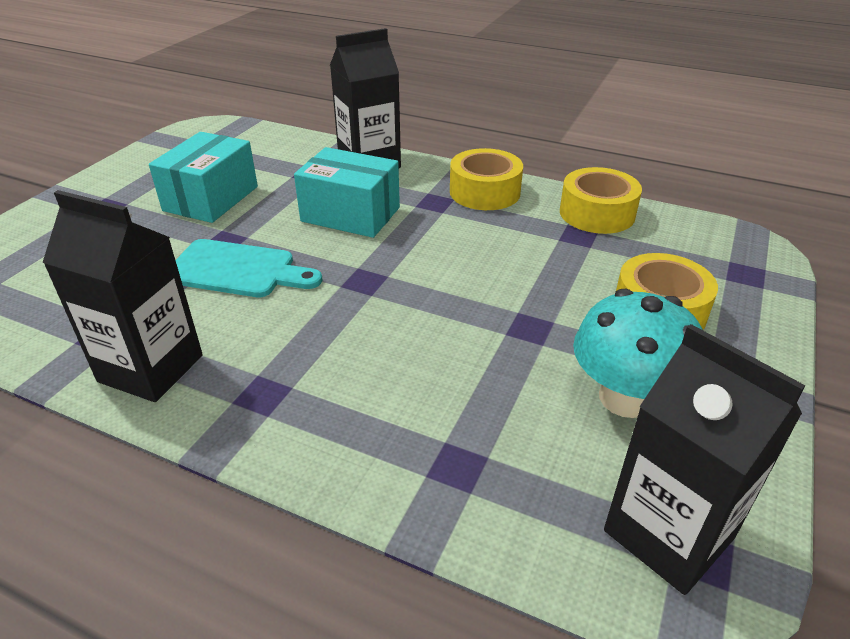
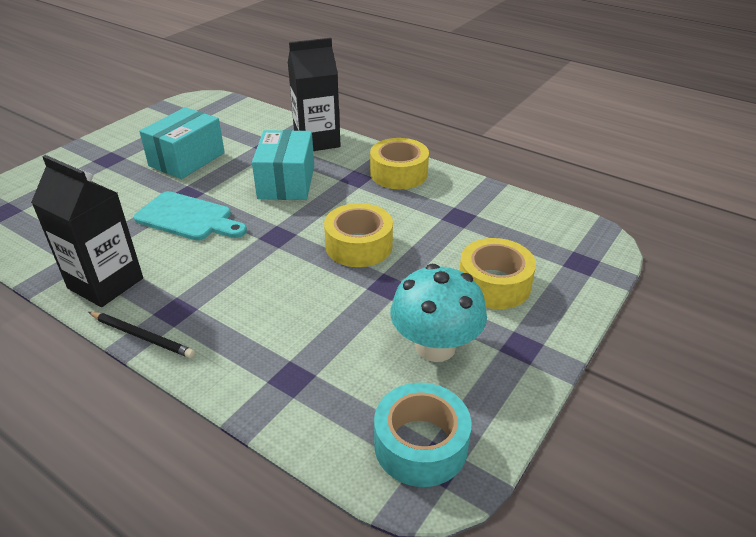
camera: 10 degrees right, 0 degrees up
(228, 436) = (142, 336): none -> black pencil
(350, 214) = (286, 182): turquoise box -> turquoise box turned 60 degrees clockwise
(597, 213) = (482, 200): yellow tape -> yellow tape (359, 246)
(668, 534) = (420, 445): black carton -> turquoise tape

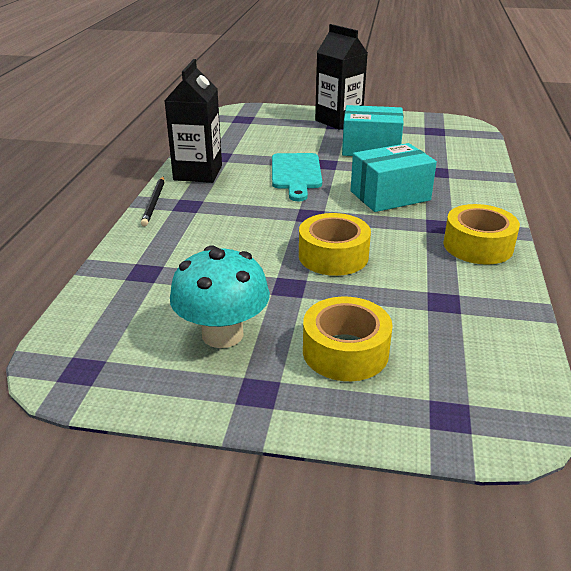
camera: 65 degrees right, 5 degrees down
(317, 141) = (475, 189): black carton -> black carton (338, 121)
(420, 445) = (97, 355): turquoise tape -> none

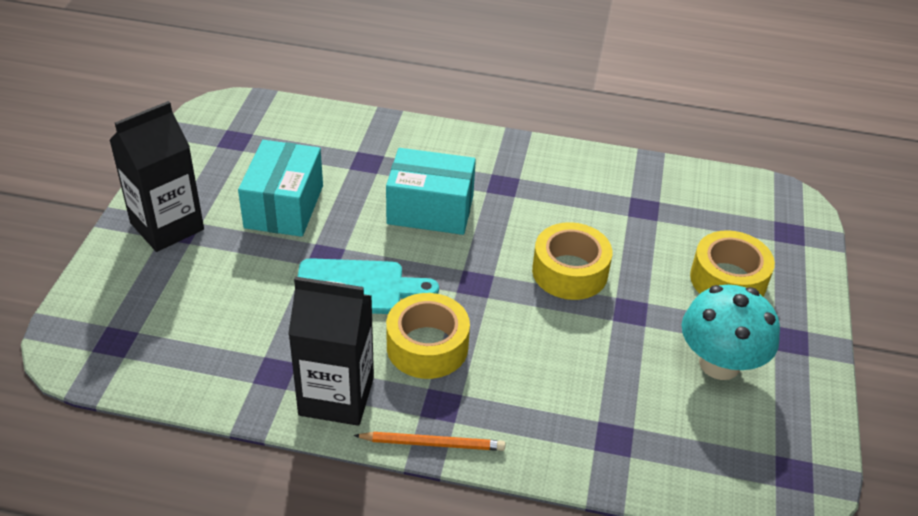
camera: 90 degrees left, 10 degrees up
(154, 203) = (433, 443): black pencil -> orange pencil
(390, 196) = (430, 210): turquoise box -> turquoise box turned 60 degrees counterclockwise
(478, 246) = (545, 167): yellow tape -> yellow tape (427, 346)

